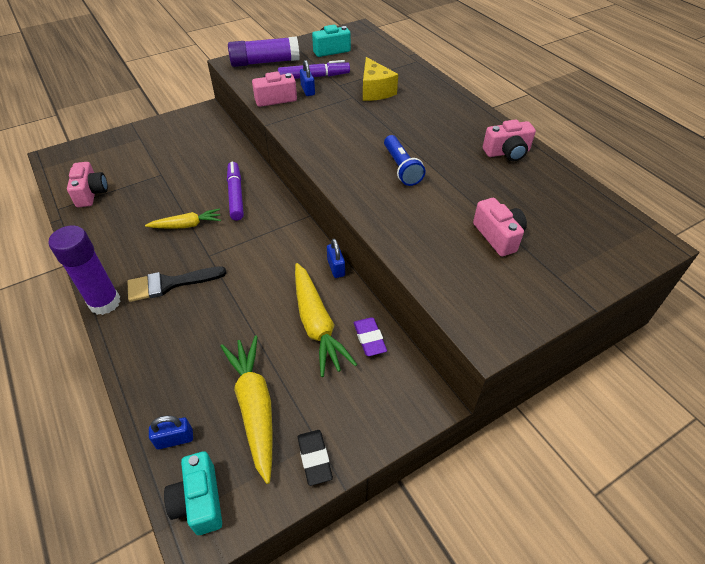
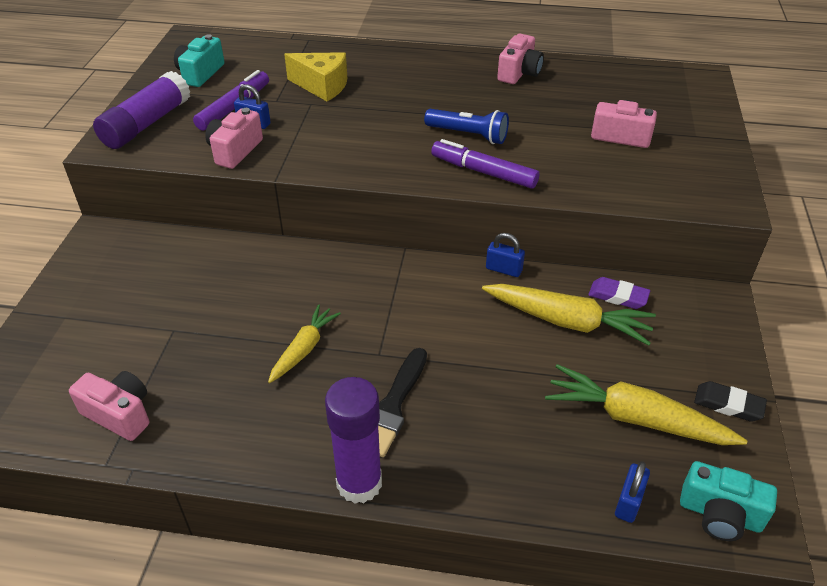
camera: 50 degrees left, 5 degrees down
(235, 195) = (301, 285): purple marker -> purple marker (484, 172)

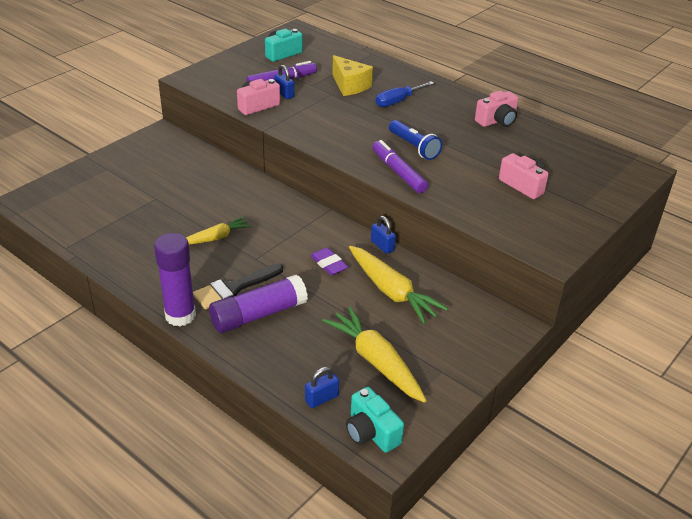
camera: 30 degrees right, 5 degrees down
(120, 414) = (92, 227): pink camera -> none
(146, 124) = (222, 73): purple glue stick -> purple glue stick (258, 314)
(395, 87) = (397, 101): none -> blue screwdriver
(618, 296) = (443, 292): purple eraser -> purple eraser (329, 264)
(728, 404) = (447, 383): black eraser -> none

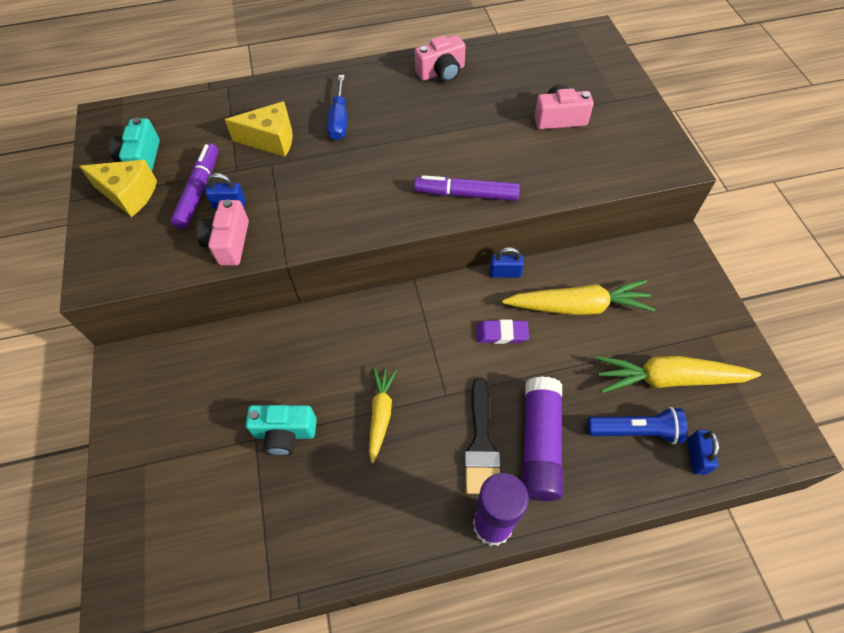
camera: 50 degrees left, 20 degrees up
(253, 62) = (129, 195): none -> yellow cheese
(371, 432) = (761, 440): turquoise camera -> turquoise camera (285, 433)
(414, 147) = (433, 157): blue flashlight -> blue flashlight (635, 431)
(497, 121) = (441, 72): pink camera -> pink camera turned 60 degrees clockwise

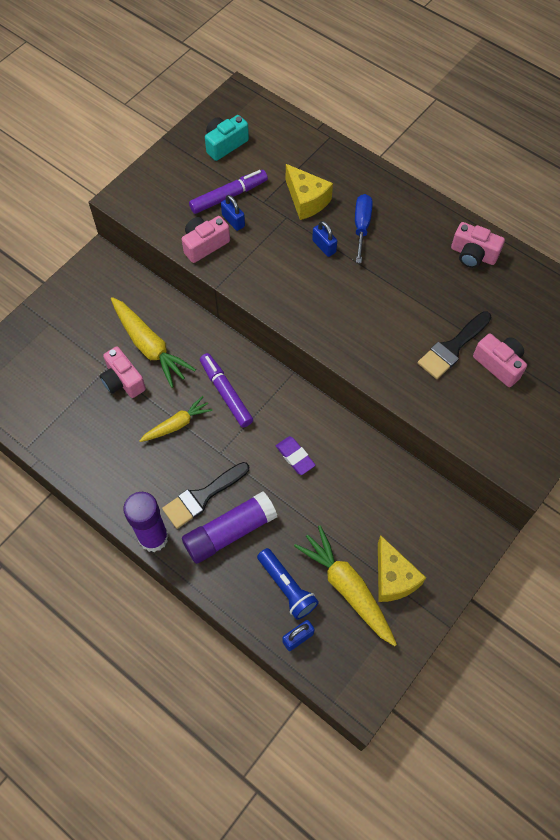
camera: 50 degrees right, 5 degrees up
(129, 195) = (193, 162): yellow cheese -> yellow cheese (393, 578)
(285, 433) = (123, 381): turquoise camera -> pink camera
(339, 120) = (361, 226): blue screwdriver -> blue screwdriver turned 135 degrees clockwise
(466, 194) = (365, 351): purple marker -> purple marker (226, 393)
(505, 273) = (348, 426): blue padlock -> blue padlock (324, 246)
(517, 136) = (452, 348): none -> black brush
(578, 306) = (360, 492): yellow carrot -> yellow carrot (149, 346)

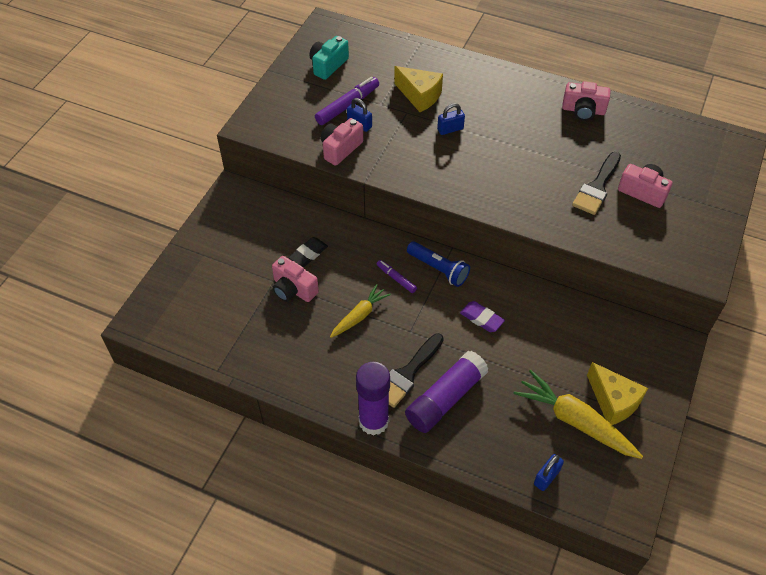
camera: 15 degrees left, 10 degrees down
(149, 346) = (308, 254): yellow carrot -> black eraser
(226, 393) = (396, 279): purple marker -> purple marker, size x0.58
(287, 587) = (518, 434): blue flashlight -> blue flashlight (438, 269)
(324, 246) = (450, 129): blue padlock -> blue padlock turned 60 degrees counterclockwise
(361, 226) = (477, 107): blue screwdriver -> none

